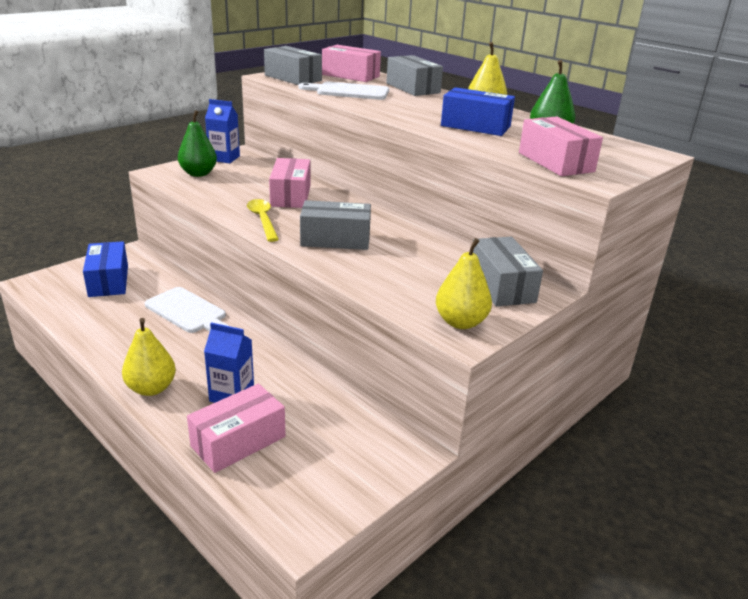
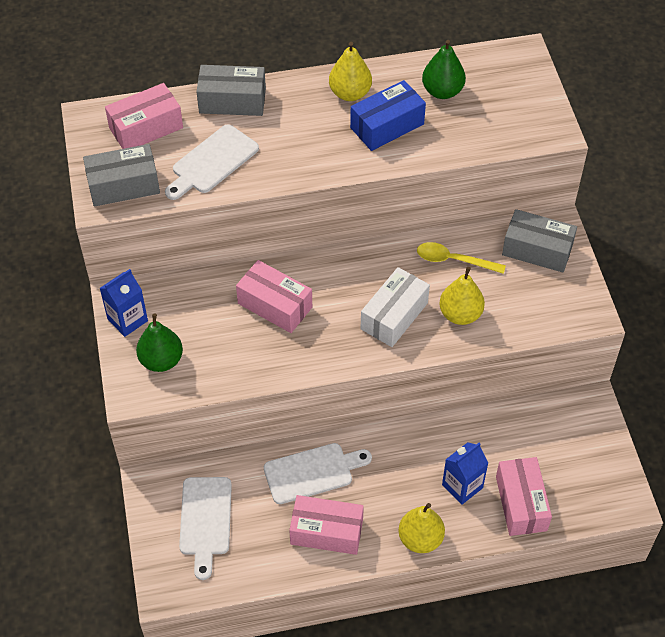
camera: 55 degrees left, 25 degrees up
(108, 281) = (205, 521): blue box -> white cutting board
(263, 220) = (319, 352): yellow spoon -> yellow spoon (453, 260)
(335, 239) = (394, 316): grey box -> white box
(460, 322) = (572, 306): yellow pear -> yellow pear (460, 314)
(555, 162) = (505, 130): pink box -> pink box (326, 532)

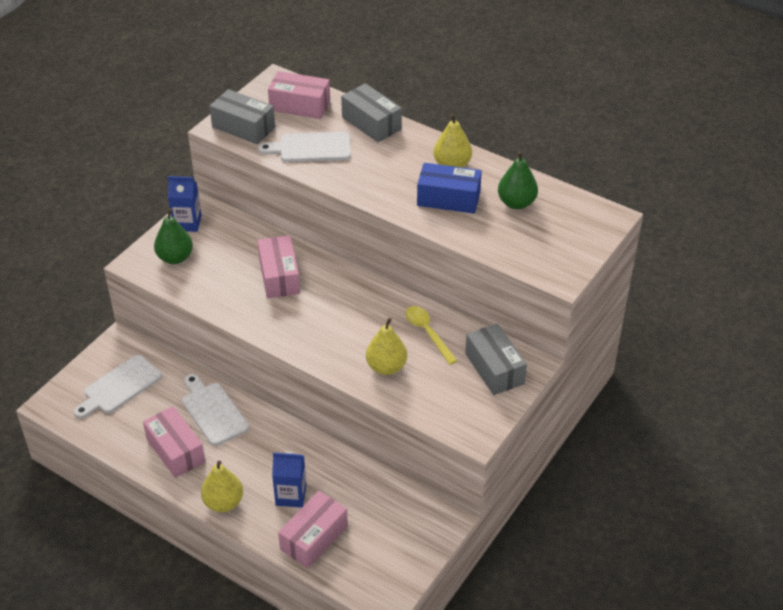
camera: 45 degrees right, 10 degrees down
(312, 472) = (213, 411): white cutting board -> white cutting board turned 150 degrees counterclockwise
(394, 316) = (343, 336): white box -> none

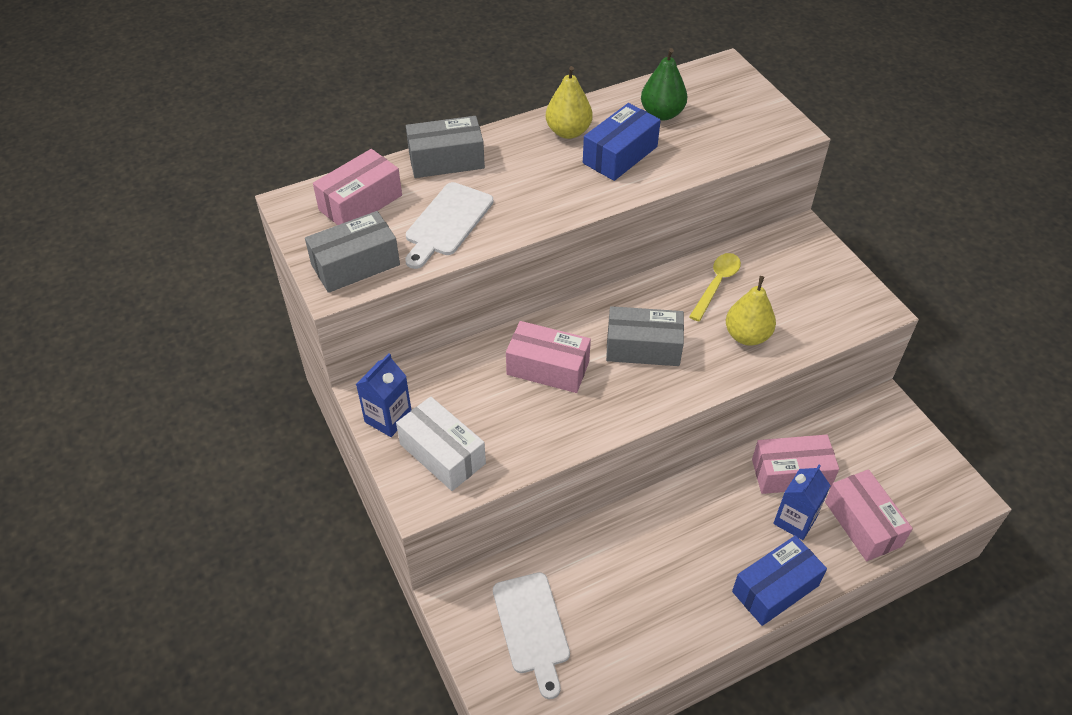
camera: 60 degrees left, 5 degrees up
(175, 258) = (442, 454): green pear -> white box
(175, 450) = (671, 606): pink box -> pink box (791, 473)
(213, 411) = (631, 544): white cutting board -> none
(223, 502) = (775, 588): yellow pear -> blue box
(427, 333) = (716, 284): yellow spoon -> yellow spoon turned 120 degrees clockwise
(494, 368) = (795, 258): grey box -> grey box (643, 347)

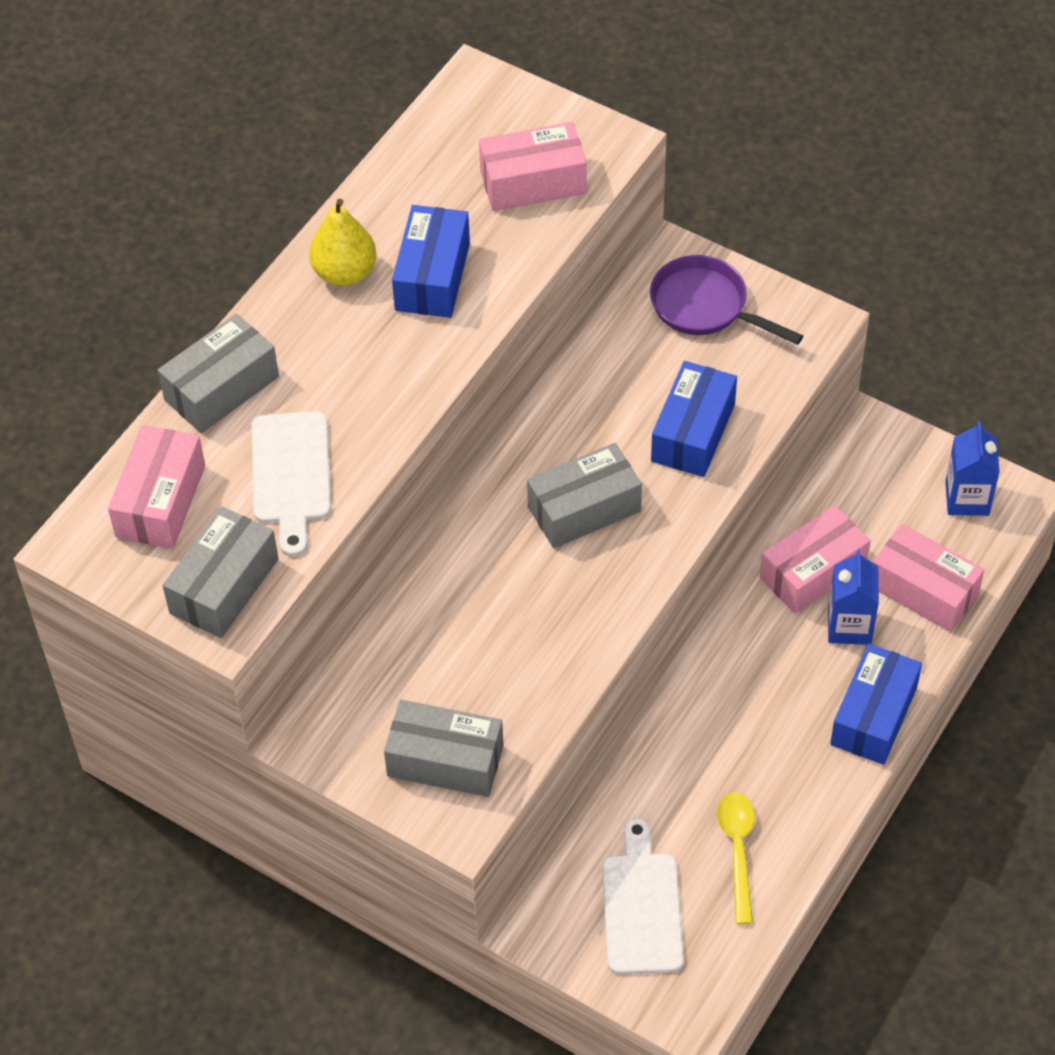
camera: 30 degrees left, 5 degrees up
(388, 418) = (349, 753): blue carton -> blue carton (967, 498)
(442, 454) = (445, 760): white box -> grey box
(532, 628) = (642, 906): white cutting board -> white cutting board turned 135 degrees counterclockwise
(548, 368) = (491, 592): pink box -> pink box (533, 182)
(662, 114) = (442, 190): green pear -> none
(716, 284) = (616, 381): yellow spoon -> yellow spoon (737, 850)
(747, 336) = (693, 432): yellow pear -> blue box
(805, 268) = (705, 307): none -> purple pan

